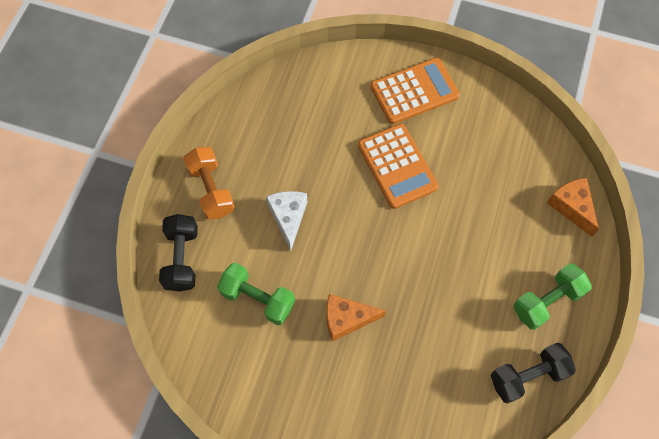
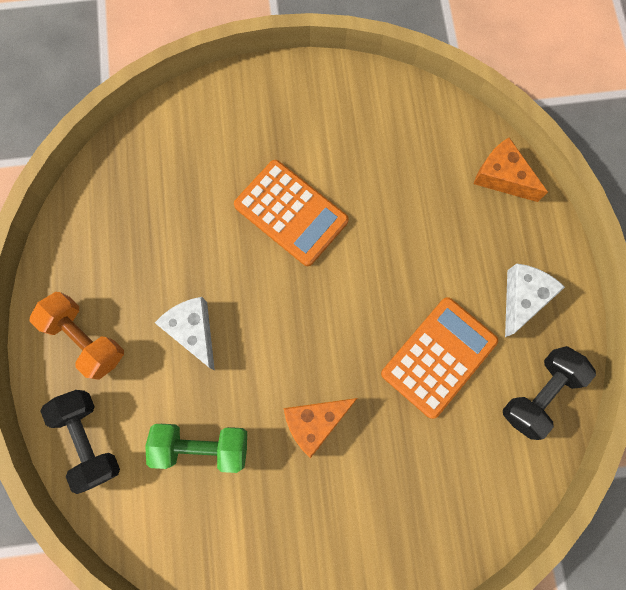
camera: 25 degrees left, 10 degrees up
(414, 91) = (271, 114): orange calculator -> orange calculator (438, 357)
(547, 301) = (522, 298): green dumbbell -> white cheese

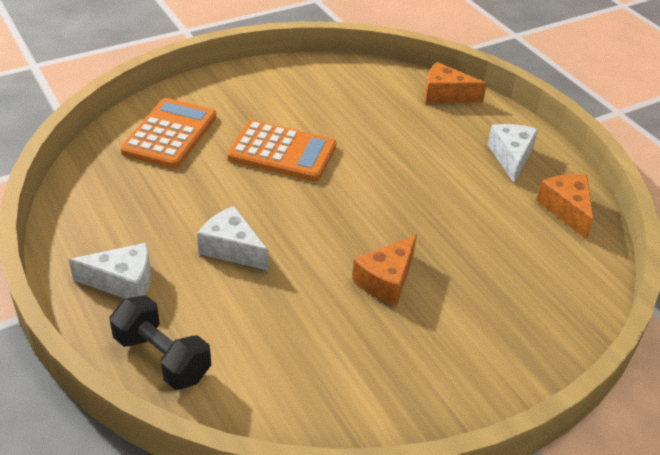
camera: 25 degrees left, 35 degrees down
(86, 338) = (123, 282): orange dumbbell -> white cheese
(202, 446) = (286, 328): green dumbbell -> none
(438, 357) = (468, 209): orange calculator -> orange calculator (170, 134)
(539, 393) = (566, 209): black dumbbell -> orange cheese

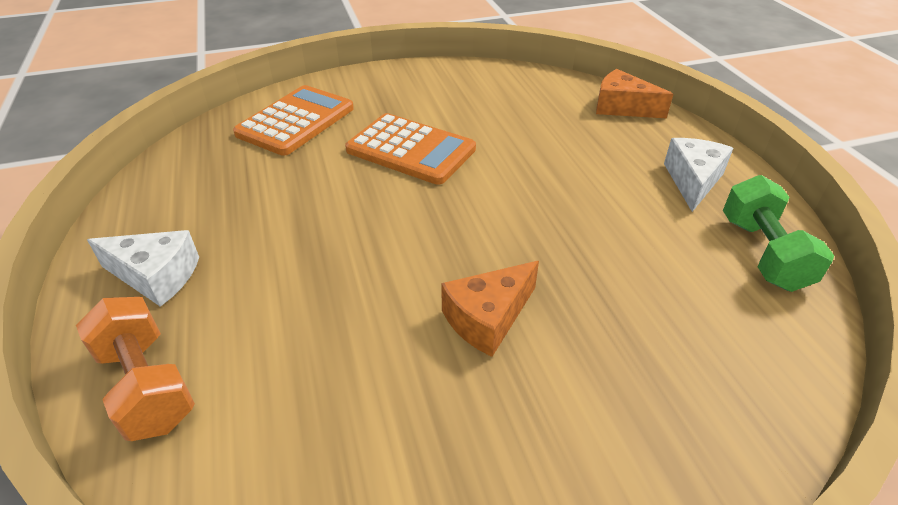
camera: 15 degrees right, 0 degrees up
(162, 357) = (147, 385): black dumbbell -> orange dumbbell
(232, 248) = (305, 252): white cheese -> none
(566, 209) = (762, 253): orange cheese -> green dumbbell

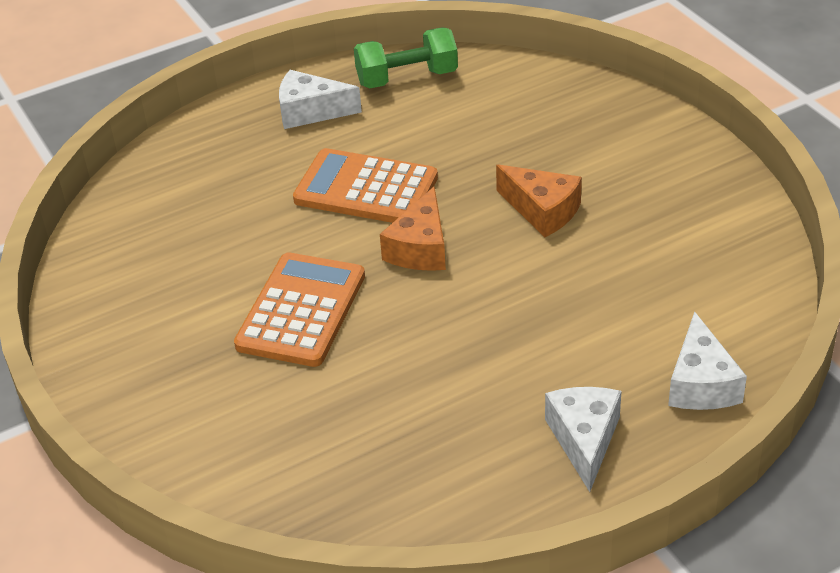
camera: 100 degrees left, 0 degrees up
(147, 385) = (701, 383): orange dumbbell -> white cheese
(296, 121) = (255, 438): orange calculator -> orange calculator (366, 189)
(622, 107) = (169, 160): orange cheese -> orange cheese (420, 248)

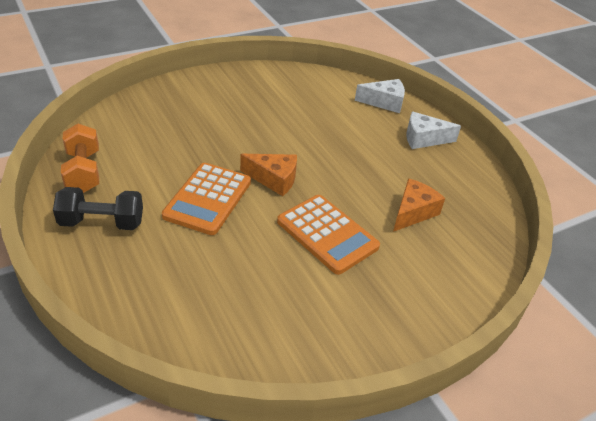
camera: 95 degrees left, 0 degrees up
(301, 310) = (327, 234): orange calculator -> orange calculator turned 150 degrees counterclockwise
(310, 111) = (102, 222): white cheese -> black dumbbell
(407, 78) = (83, 171): green dumbbell -> orange dumbbell
(542, 211) = (249, 131): orange cheese -> orange cheese (413, 212)

